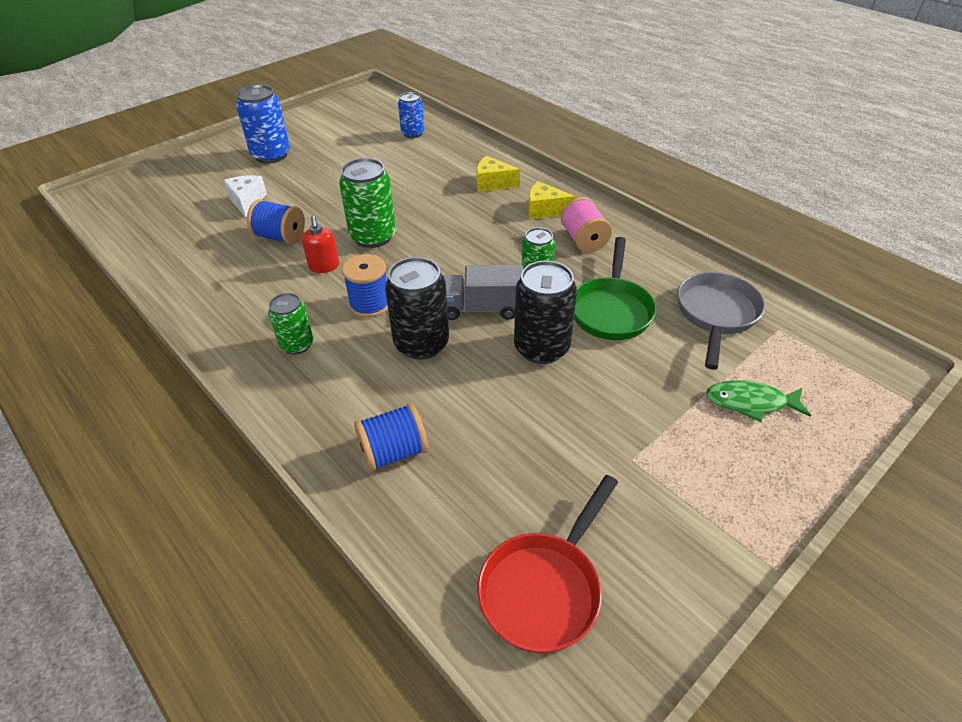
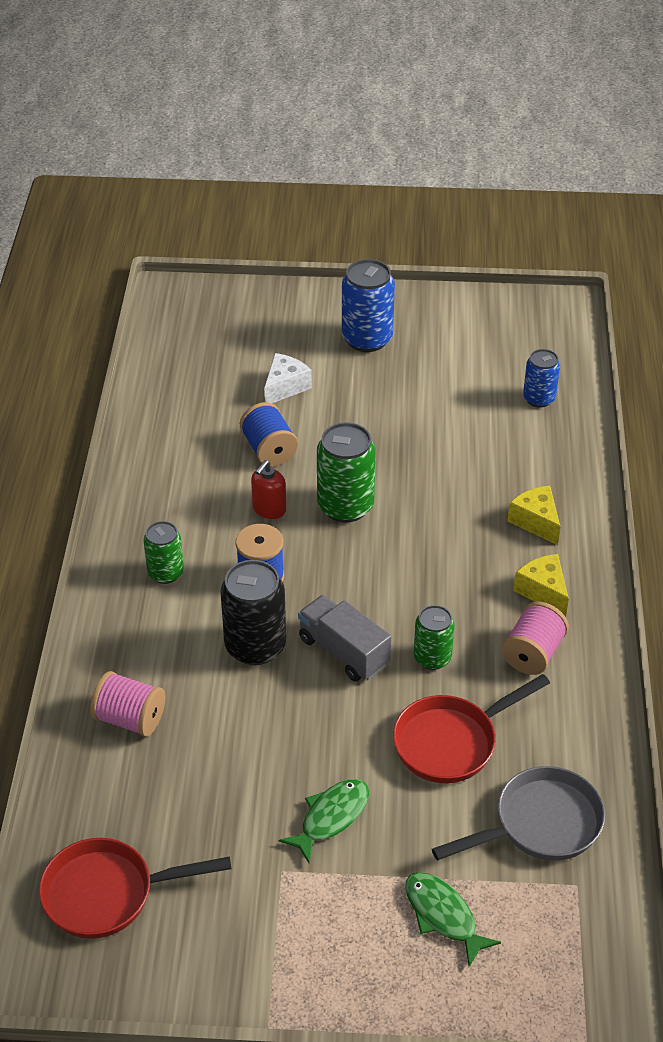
camera: 45 degrees right, 0 degrees up
(393, 452) = (130, 719): blue spool -> pink spool
(541, 348) = (342, 727): black can -> none
(611, 310) = (451, 742): green pan -> red pan
(611, 403) = (331, 817): none -> green fish

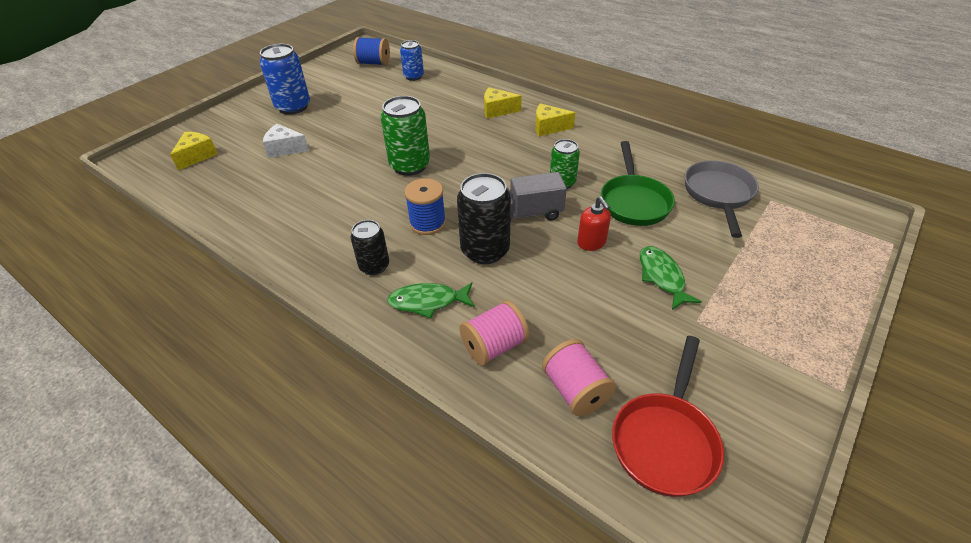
camera: 55 degrees left, 0 degrees up
(165, 573) = (374, 266): green can -> black can
(214, 331) = (197, 156): none -> yellow cheese
(269, 450) = (326, 175): blue spool -> blue spool (374, 63)
(269, 509) = (375, 196): red soap dispenser -> red soap dispenser (591, 243)
(285, 387) = (285, 149): white cheese -> white cheese turned 60 degrees counterclockwise
(443, 916) = (772, 260): green fish -> green fish (428, 302)
(451, 742) = (634, 201): red pan -> green pan
(533, 653) = (590, 148): pink spool -> pink spool (575, 390)

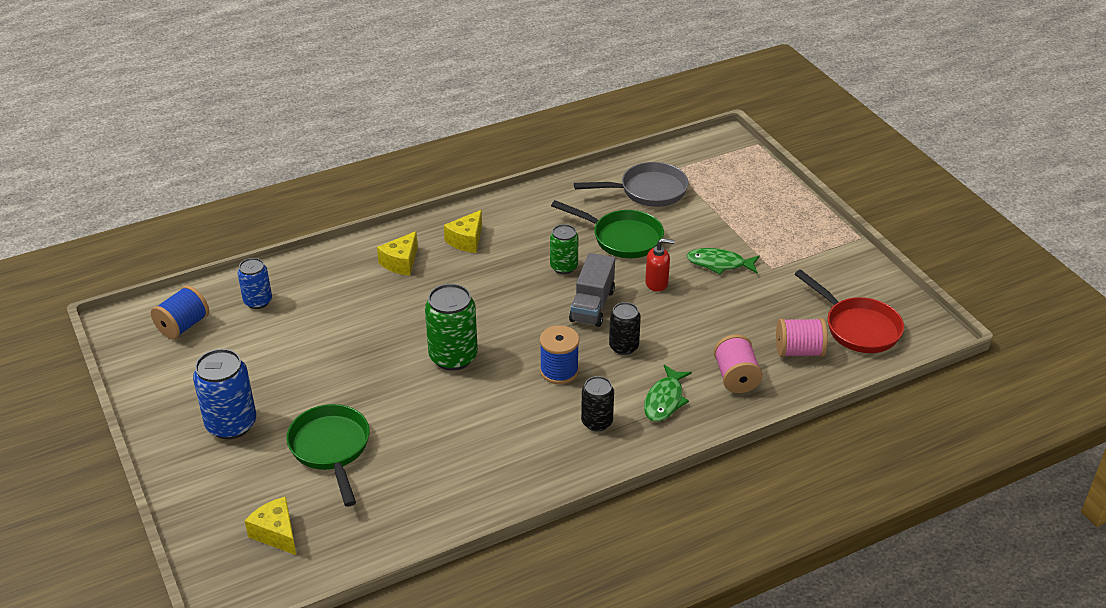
camera: 65 degrees left, 5 degrees down
(285, 149) = (331, 449): white cheese -> green pan
(485, 250) = (623, 347): black can -> black can, size x0.62
(718, 195) = (648, 191): grey pan -> grey pan turned 135 degrees clockwise

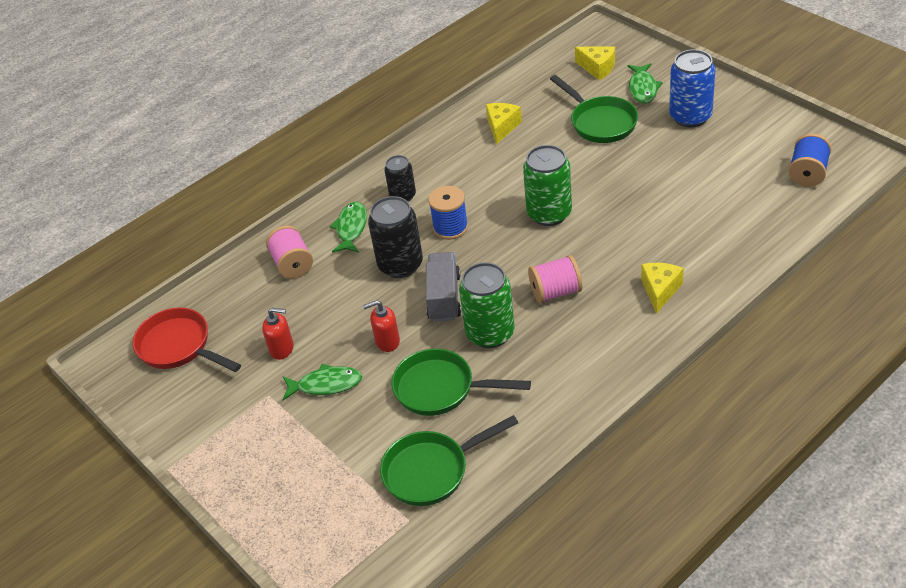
camera: 170 degrees right, 5 degrees up
(249, 481) = (643, 88): none -> green fish
(258, 301) = (764, 212): blue can -> none
(466, 240) = (609, 336): yellow cheese -> yellow cheese (502, 127)
(564, 267) = (490, 333): green can -> green can, size x1.62
(623, 347) = (400, 265): black can -> black can, size x1.62
(648, 191) = (432, 471): grey pan -> green pan
(756, 301) = (282, 349): none -> red soap dispenser
(799, 351) = (236, 305): pink spool -> pink spool (555, 292)

